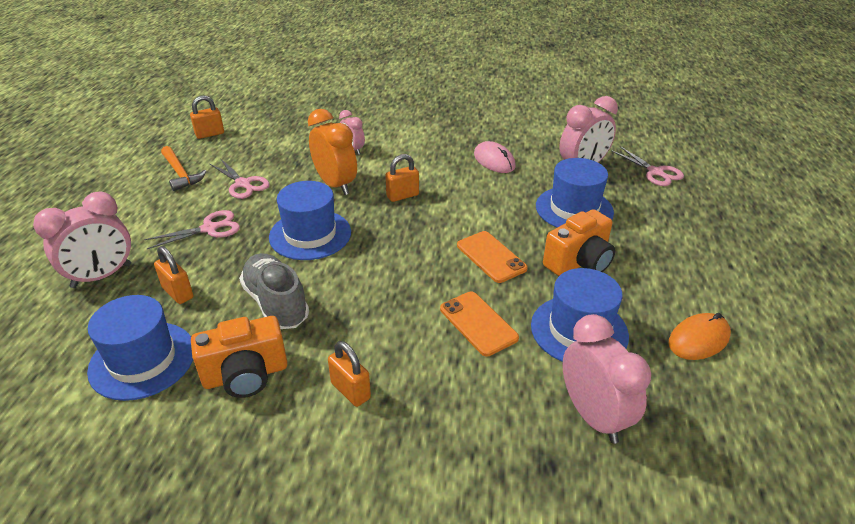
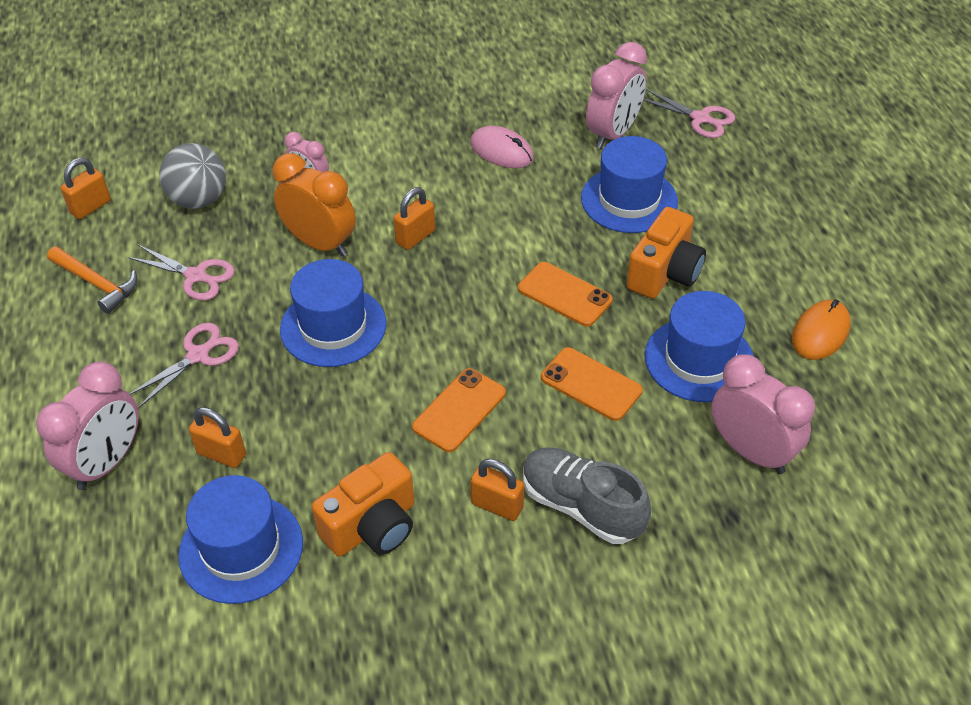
camera: 20 degrees left, 10 degrees up
(276, 144) = (199, 200): none -> grey ball
(276, 303) = (350, 430): grey shoe -> grey shoe (581, 506)
(364, 312) = (459, 410): none -> orange phone

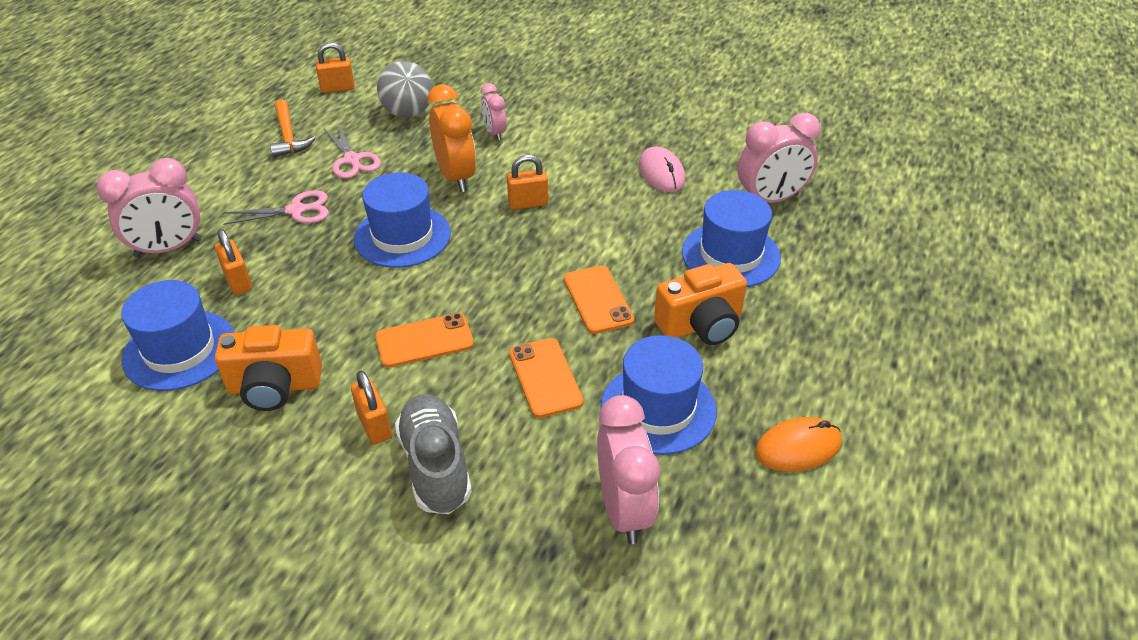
camera: 35 degrees right, 5 degrees down
(700, 119) = (865, 221): pink scissors -> none

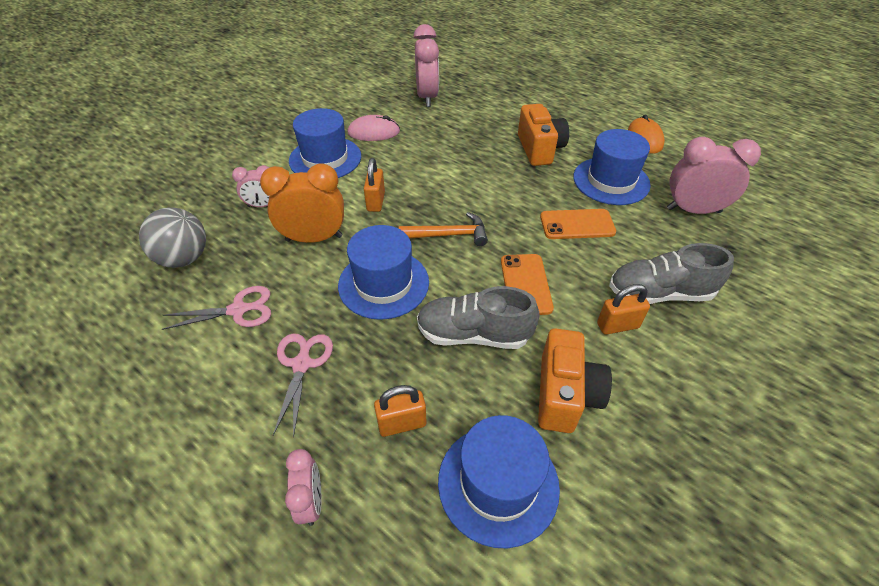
camera: 75 degrees left, 5 degrees up
(168, 248) = (311, 501): pink clock -> pink clock, size x0.57
(288, 136) = (151, 365): orange hammer -> orange hammer (449, 235)
(338, 88) = (85, 311): orange padlock -> none
(344, 310) = (473, 334): none -> grey shoe
(598, 299) = (503, 186): orange phone -> none
(730, 255) = (476, 124): blue hat -> blue hat (325, 158)

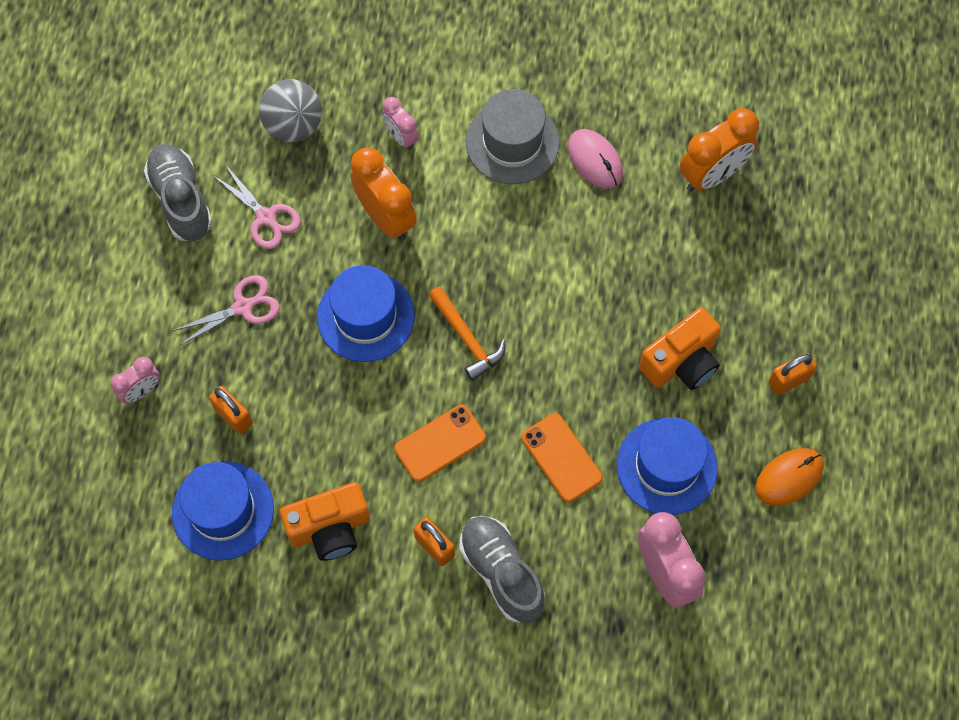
camera: 60 degrees right, 20 degrees up
(325, 158) = (512, 142): blue hat -> grey hat
(376, 202) = (473, 239): orange padlock -> orange padlock (788, 380)
(427, 97) = (712, 175): pink clock -> orange clock
(473, 334) = (351, 425): grey shoe -> grey shoe (181, 200)

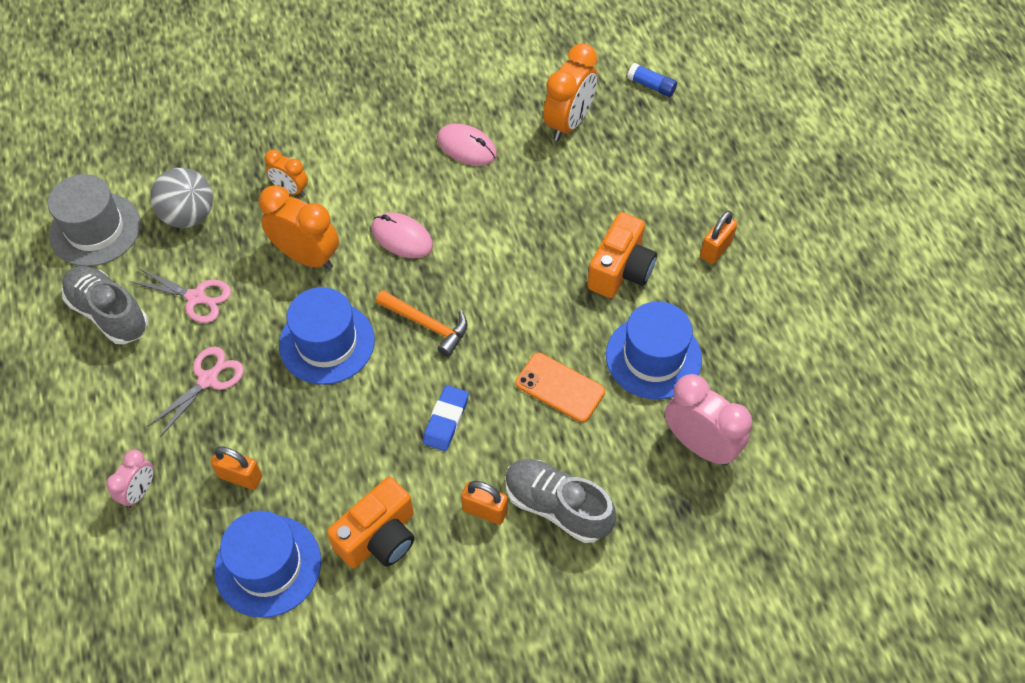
camera: 25 degrees left, 10 degrees down
(401, 137) = (290, 190): pink clock -> orange clock
(440, 443) = (446, 420): orange phone -> blue eraser
(485, 235) = (402, 237): none -> pink mouse
(512, 142) = (390, 159): grey hat -> grey hat (95, 229)
(789, 477) = (759, 324): orange mouse -> none
(821, 166) = (651, 86): none -> blue glue stick

